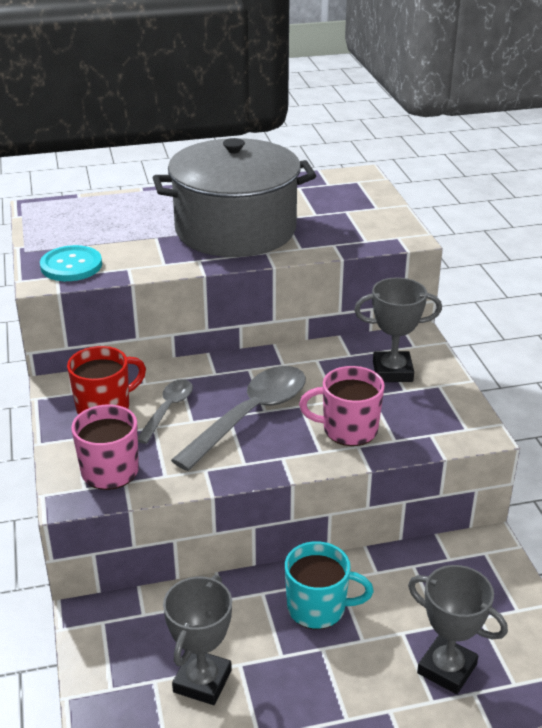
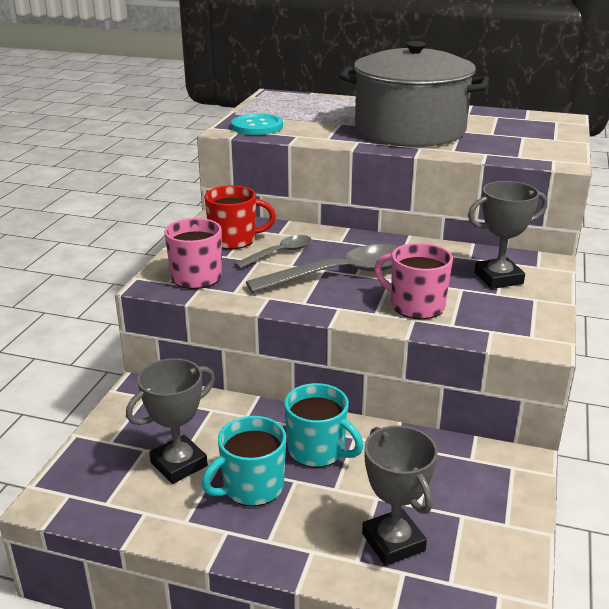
camera: 30 degrees right, 5 degrees down
(290, 673) = (251, 487): none -> turquoise mug
(392, 371) = (498, 278): grey trophy -> grey trophy turned 45 degrees counterclockwise

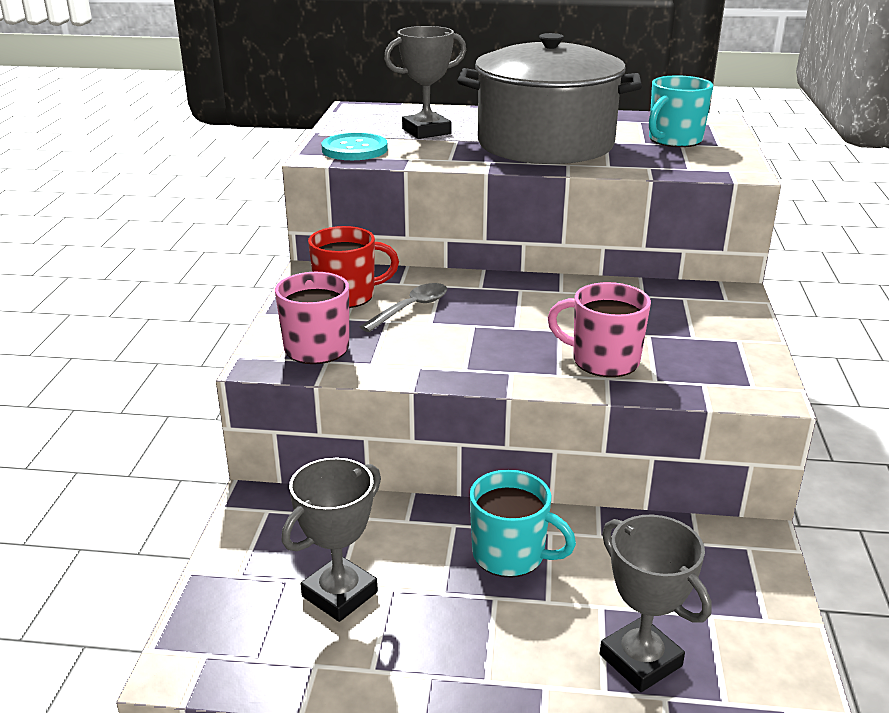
camera: 10 degrees left, 0 degrees up
(251, 487) = (443, 613): turquoise mug -> turquoise mug (674, 140)
(341, 274) = (497, 329): grey spoon -> none
(498, 278) = (686, 318): grey trophy -> grey trophy (426, 131)

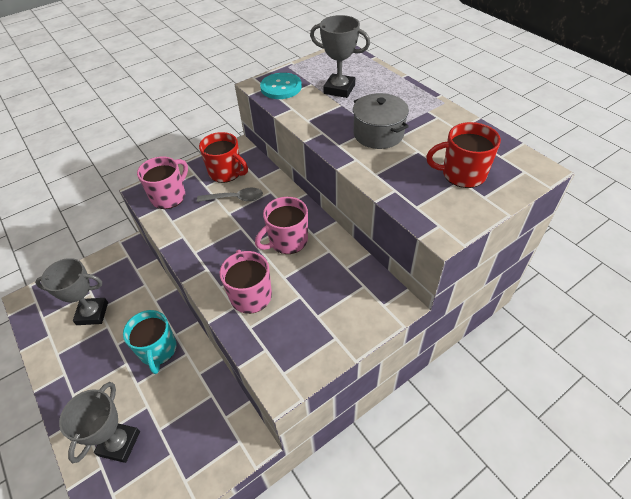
camera: 50 degrees right, 20 degrees up
(545, 144) = (378, 134): grey pot -> grey pot, size x0.51
(547, 308) = (287, 241): none -> pink mug
(674, 140) = (462, 174): turquoise mug -> red mug

